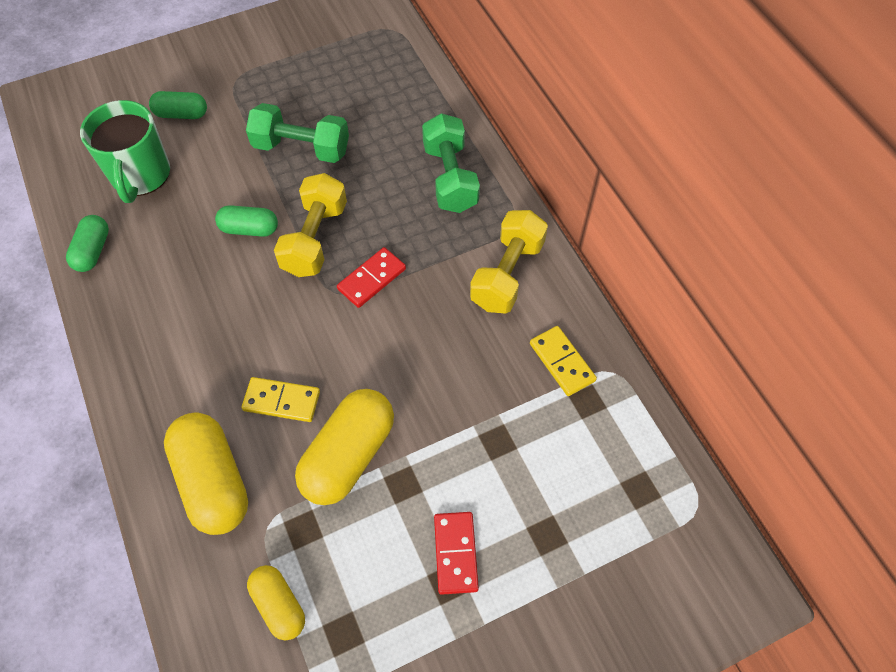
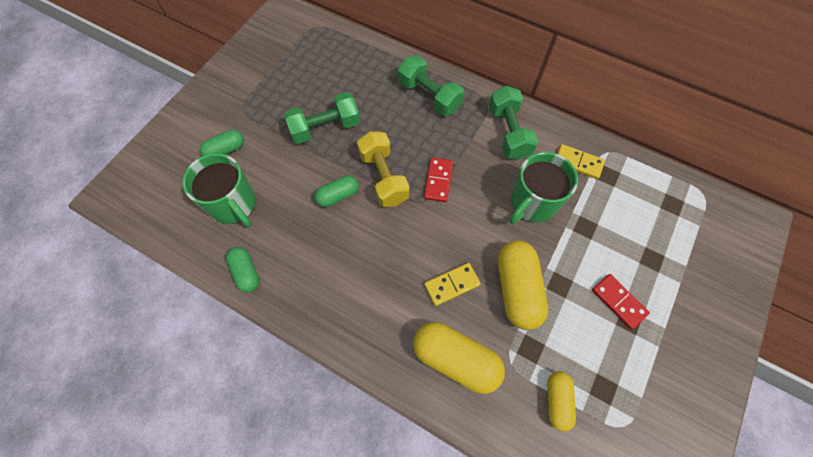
camera: 35 degrees left, 5 degrees up
(279, 605) = (557, 401): yellow capsule -> yellow capsule turned 75 degrees clockwise
(457, 373) = (532, 203): none -> green mug
(507, 274) = (508, 132): yellow dumbbell -> green dumbbell

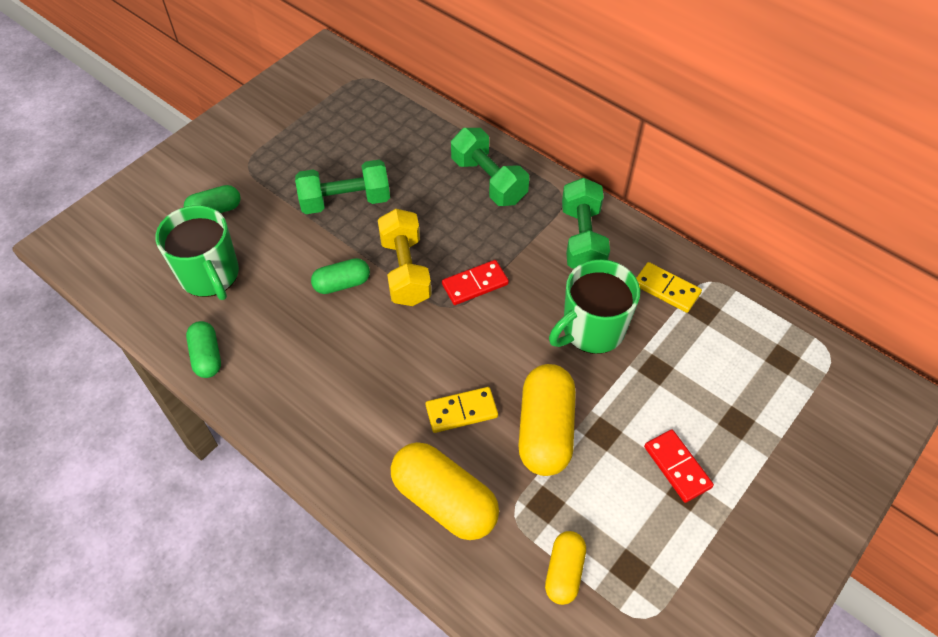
camera: 10 degrees right, 10 degrees down
(438, 181) = (475, 284): red domino -> red domino turned 45 degrees clockwise

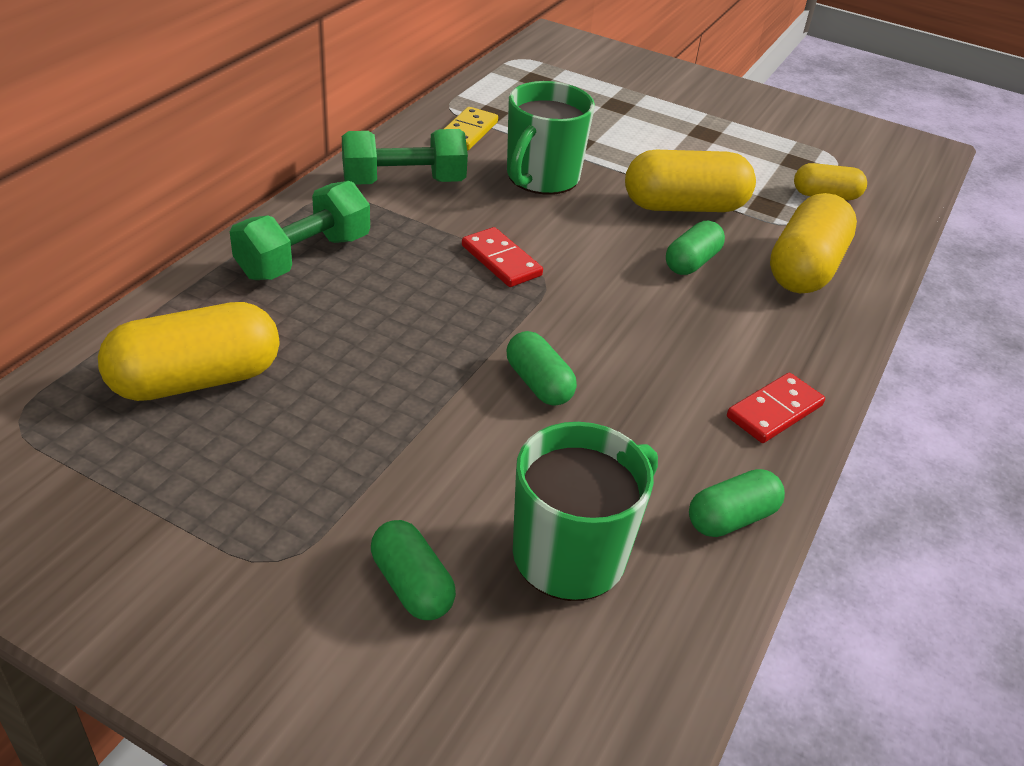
camera: 105 degrees left, 15 degrees down
(345, 201) = (363, 402): green dumbbell -> none
(378, 135) = (196, 380): none -> yellow capsule
(405, 270) = (494, 322): yellow dumbbell -> none
(461, 411) = (691, 262): yellow domino -> green capsule
(591, 330) = (541, 178): green mug -> green mug turned 75 degrees clockwise
(677, 467) = (682, 136): red domino -> red domino (774, 411)

